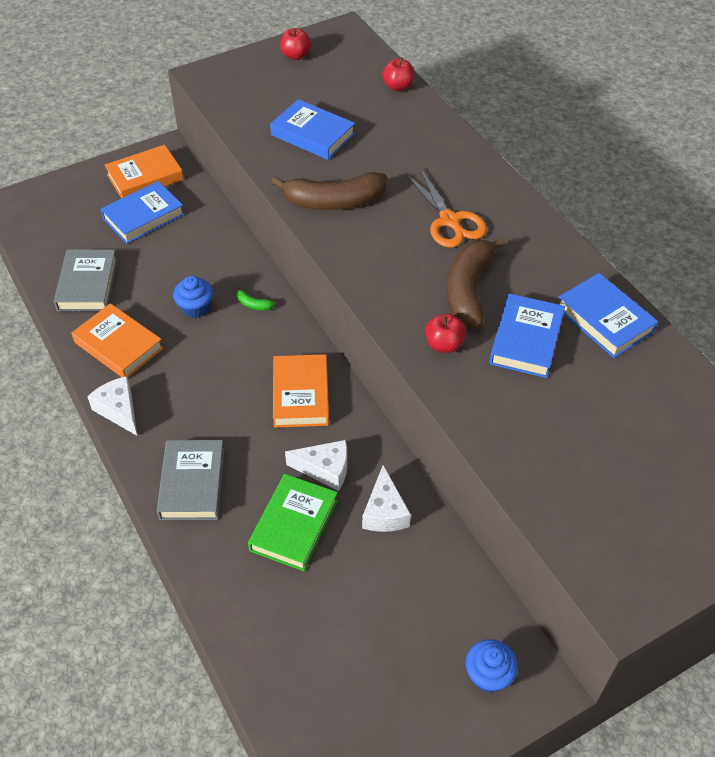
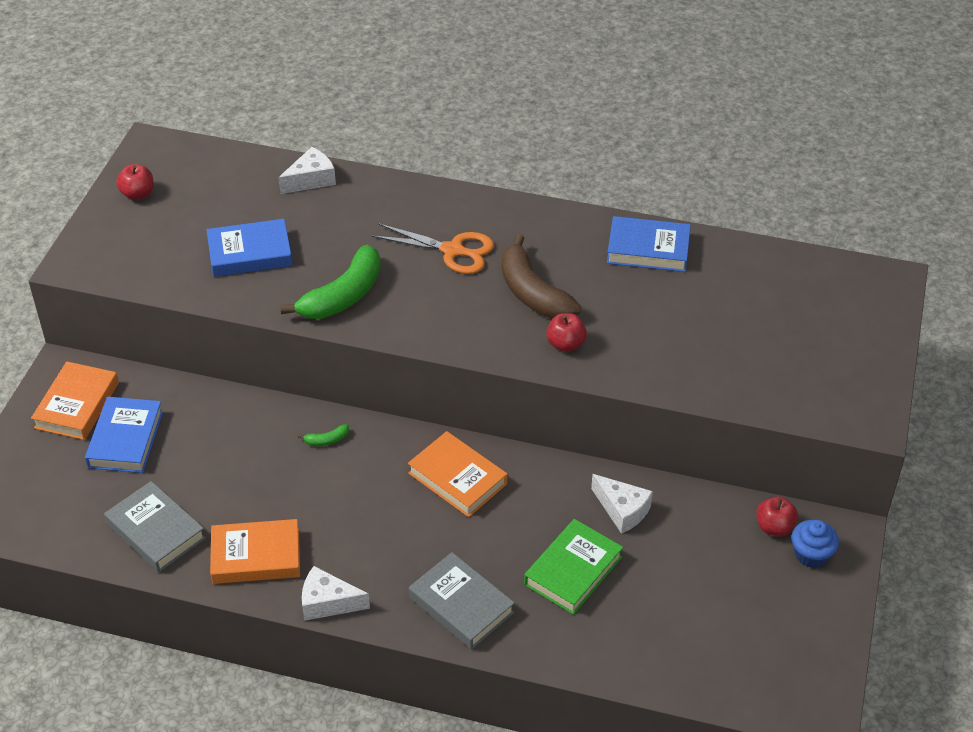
camera: 45 degrees left, 5 degrees down
(195, 308) = (281, 478): blue cupcake -> none
(294, 525) = (573, 571): green book -> green book turned 60 degrees clockwise
(325, 469) = (545, 516): white cheese -> white cheese (311, 180)
(334, 202) = (343, 296): brown banana -> green banana
(398, 86) = (268, 167): red apple -> red apple (774, 527)
(526, 340) = (615, 300): blue book -> none

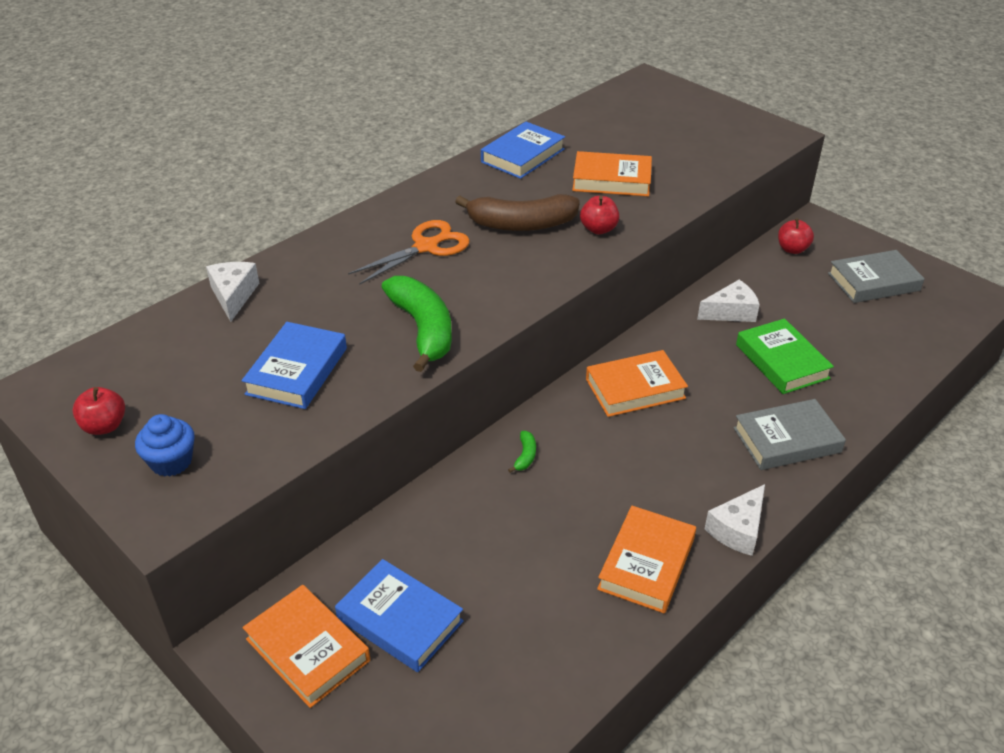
camera: 60 degrees left, 5 degrees down
(156, 531) = (559, 638): grey book -> grey book (873, 282)
(658, 323) = (611, 180): none -> orange book
(811, 555) = (828, 244): blue cupcake -> blue cupcake (171, 462)

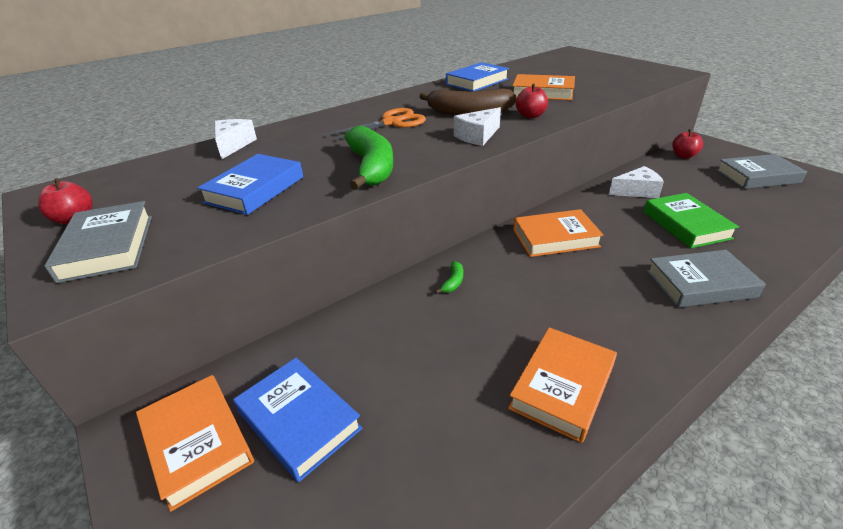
camera: 10 degrees right, 5 degrees down
(171, 462) = (108, 247): blue cupcake -> grey book
(738, 529) = (659, 360): white cheese -> white cheese (477, 136)

